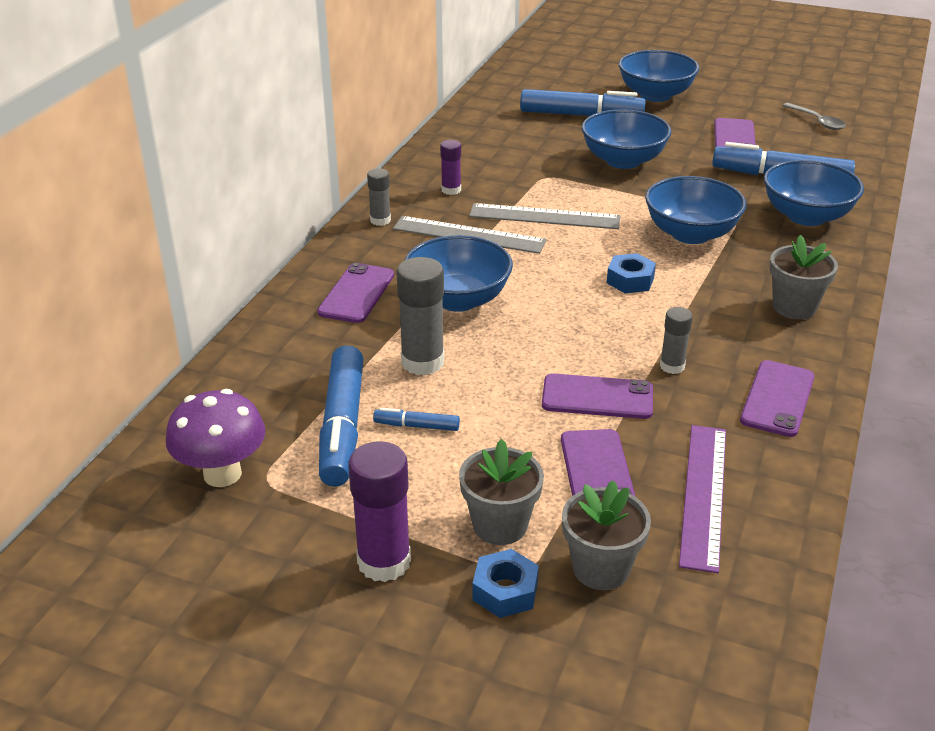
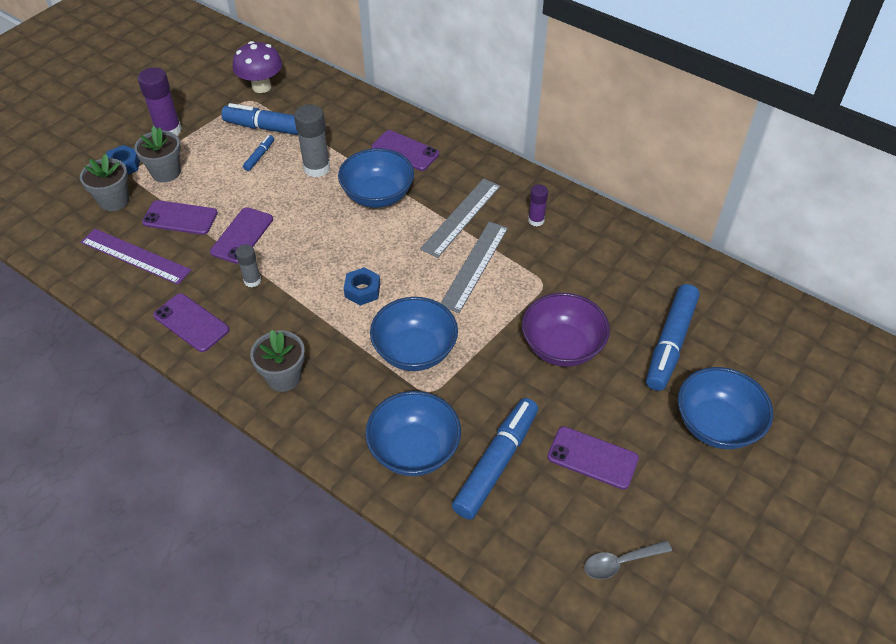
camera: 105 degrees right, 15 degrees up
(380, 220) = (499, 175): grey glue stick -> none
(623, 160) = (562, 347): blue bowl -> purple bowl

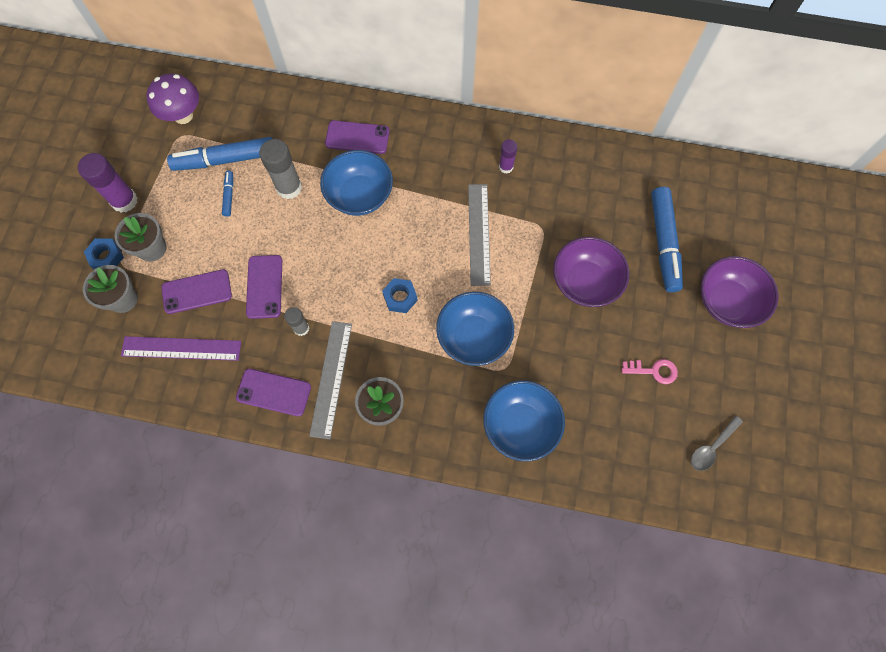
camera: 25 degrees left, 20 degrees up
(461, 217) = (443, 189): grey ruler -> grey ruler (331, 378)
(496, 463) = (587, 408): blue marker -> none
(592, 458) = (653, 371): purple phone -> pink key
(716, 424) = (727, 301): blue bowl -> purple bowl

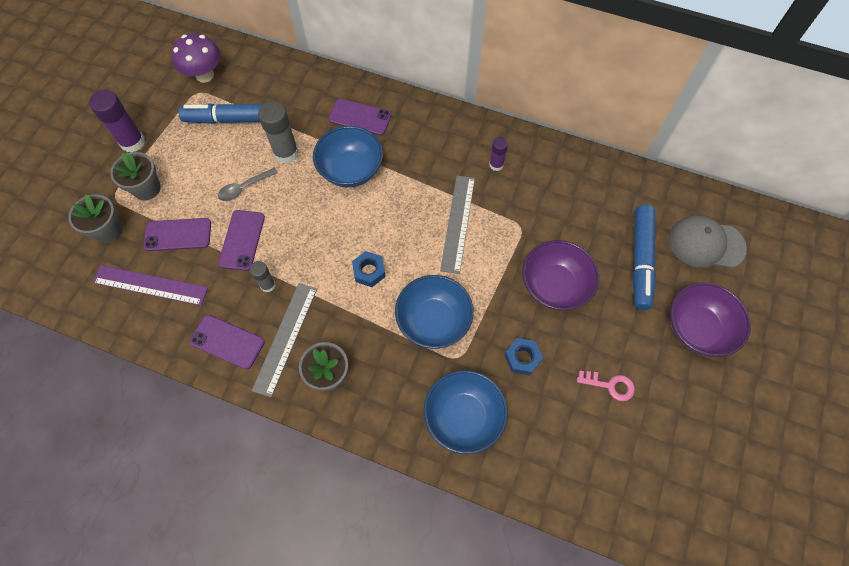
camera: 10 degrees right, 5 degrees down
(106, 257) = (103, 190): blue nut -> blue nut (522, 358)
(229, 195) = (229, 152): blue marker -> none
(712, 447) = (658, 475): grey spoon -> grey spoon (244, 188)
(724, 216) = (706, 243): none -> grey cap

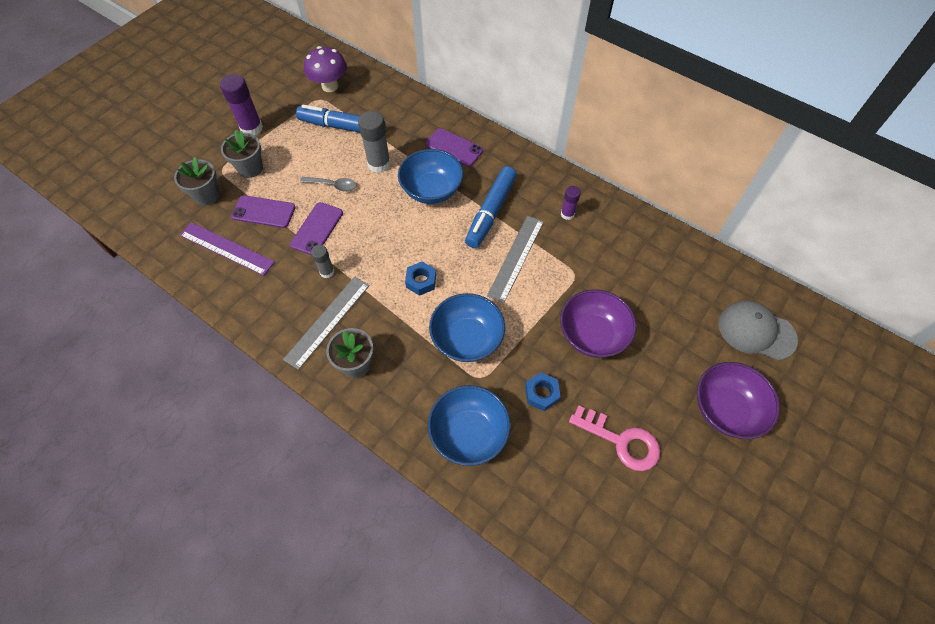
camera: 15 degrees right, 5 degrees down
(227, 342) = (276, 312): purple phone -> none
(244, 188) = (333, 185): grey spoon -> grey spoon turned 150 degrees counterclockwise
(610, 385) = (621, 441): pink key -> pink key, size x1.61
(640, 260) = (684, 331): blue marker -> blue marker (491, 212)

